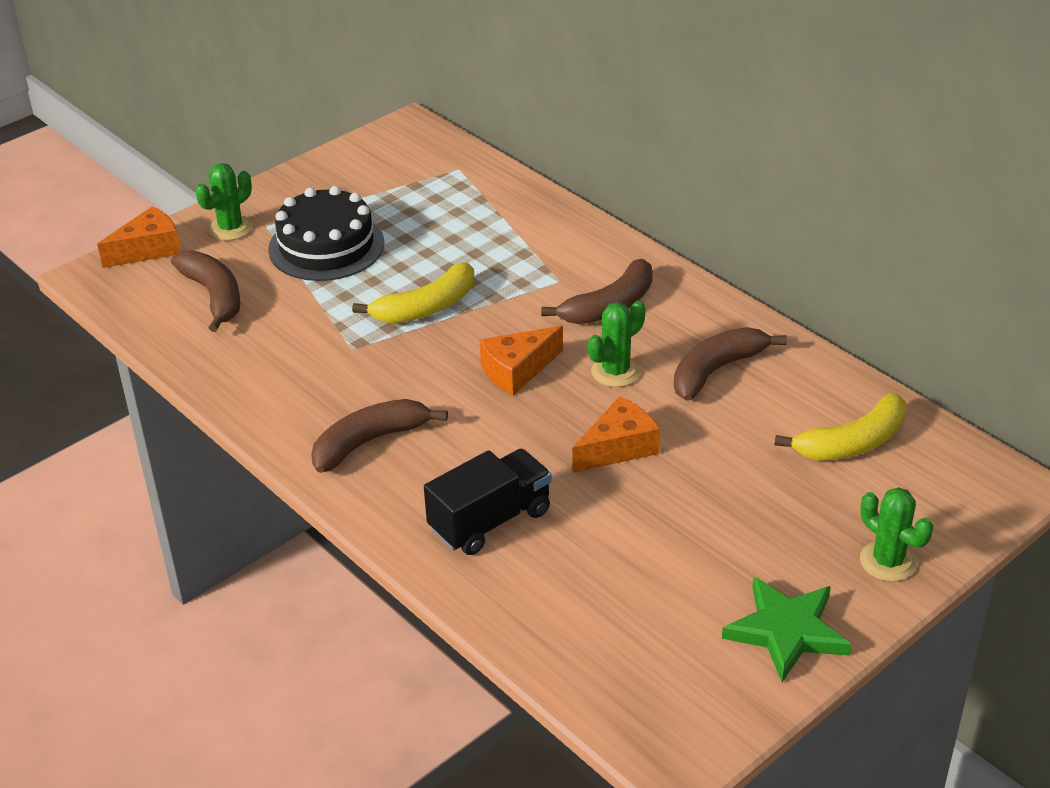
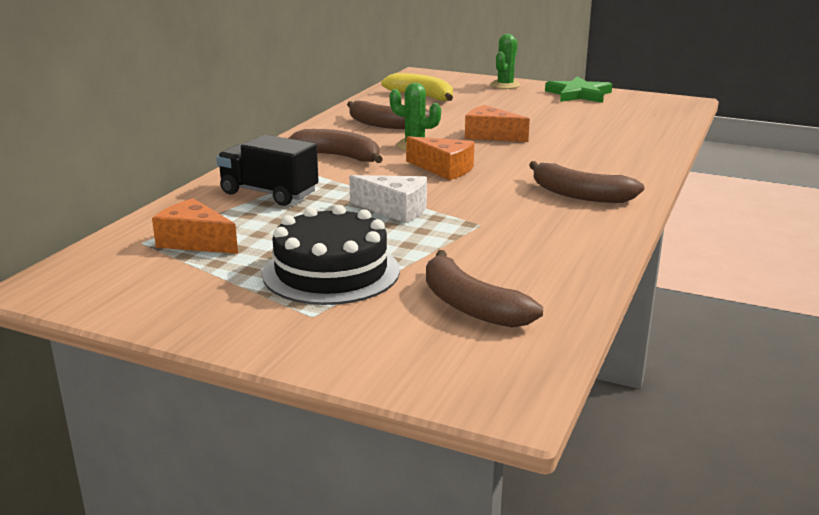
camera: 115 degrees left, 15 degrees down
(149, 249) = (419, 378): orange cheese -> orange cheese (195, 242)
(214, 296) = (470, 306): brown banana -> brown banana turned 75 degrees counterclockwise
(230, 228) = (332, 336): green cactus -> none
(426, 307) = (395, 210): yellow banana -> white cheese
(490, 521) = (599, 152): black truck -> black truck (269, 193)

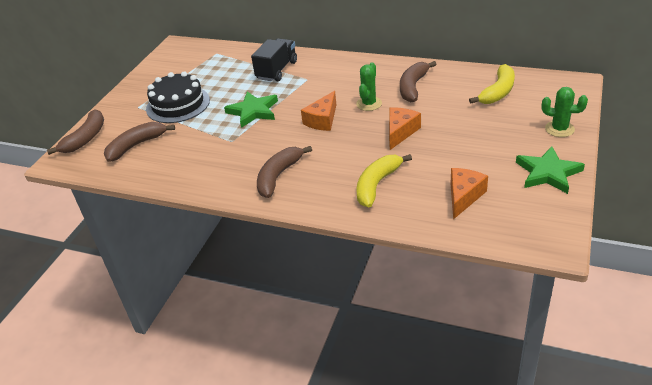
camera: 90 degrees right, 15 degrees up
(195, 242) = (215, 65): orange cheese -> orange cheese (464, 196)
(339, 157) = (340, 80): brown banana -> brown banana (85, 138)
(395, 210) = (253, 111): white cheese -> green star
(599, 150) = (377, 185): none -> yellow banana

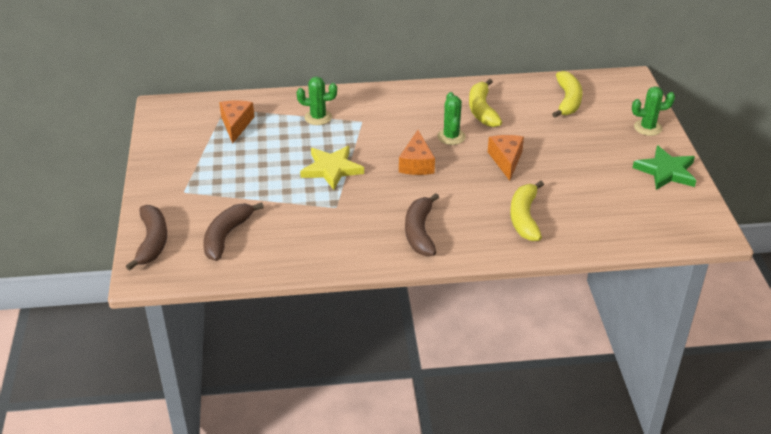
camera: 30 degrees left, 0 degrees up
(178, 104) = (233, 179): black cake -> none
(253, 111) = (331, 169): green star -> yellow star
(277, 70) = (318, 117): black truck -> green cactus
(413, 87) = (482, 110): brown banana -> yellow banana
(464, 196) = (611, 210): orange cheese -> orange cheese (236, 125)

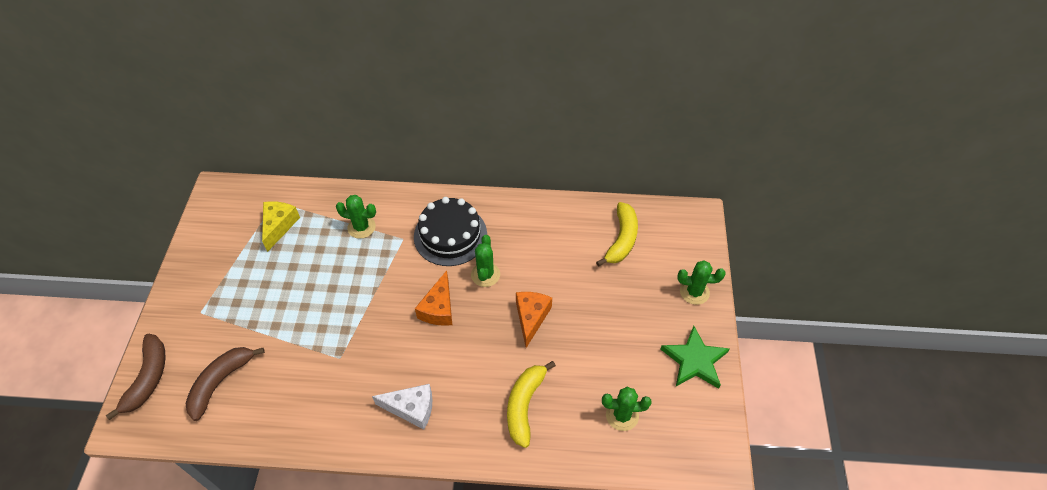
camera: 10 degrees right, 15 degrees up
(236, 125) = (279, 226): orange cheese -> yellow cheese
(331, 169) = (352, 303): yellow star -> none
(406, 114) = (450, 235): none -> black cake
(420, 232) = (411, 408): brown banana -> white cheese
(482, 110) = (528, 241): yellow banana -> none
(616, 213) = (622, 415): none -> green cactus

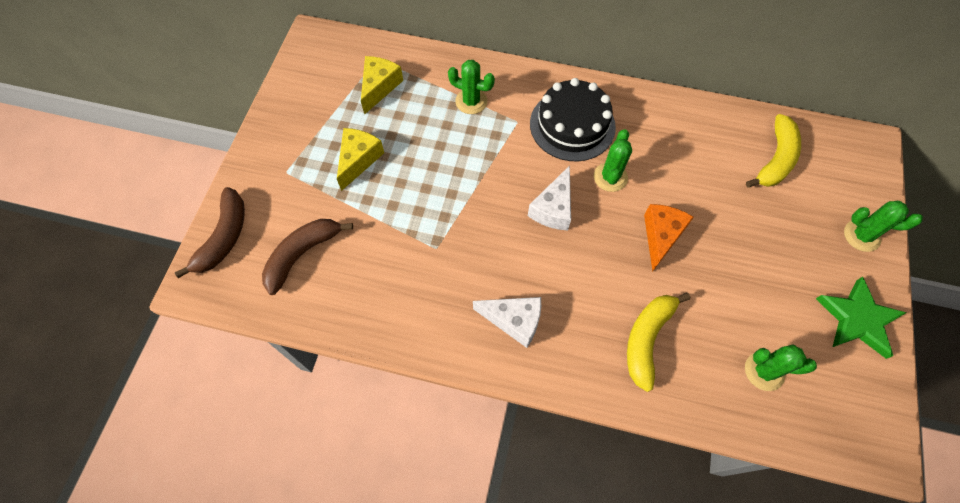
camera: 10 degrees right, 10 degrees up
(265, 292) = (358, 160): none -> yellow cheese
(439, 308) = (553, 208): orange cheese -> white cheese

